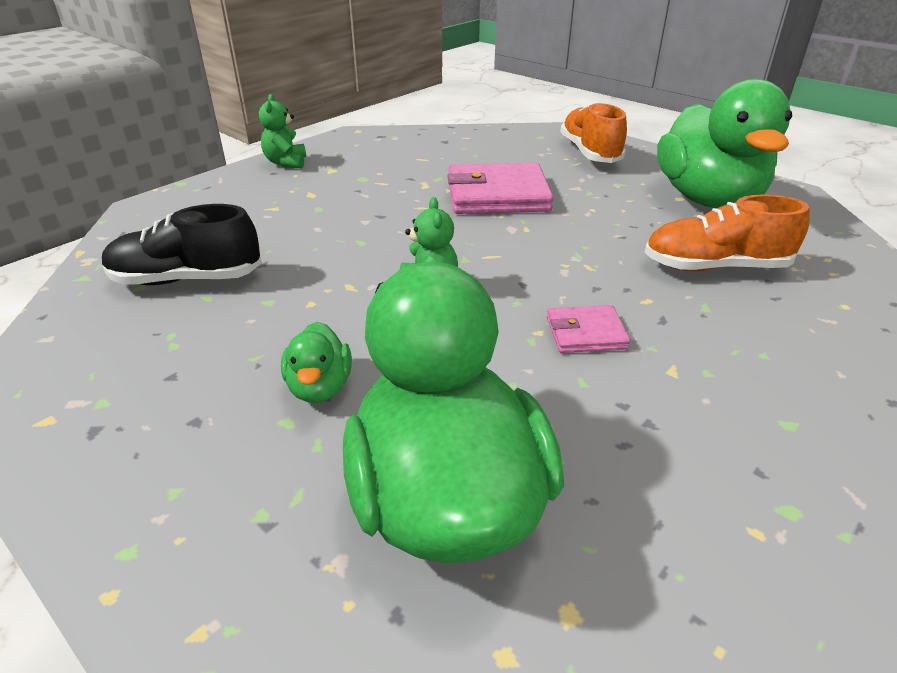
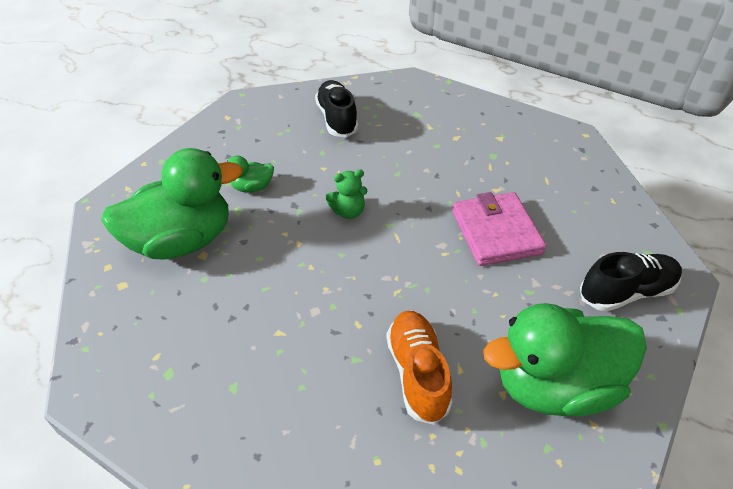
camera: 80 degrees right, 10 degrees up
(286, 163) = (501, 114): green teddy bear -> none
(586, 333) = (312, 289): pink wallet -> none
(590, 152) = (626, 292): orange shoe -> black shoe

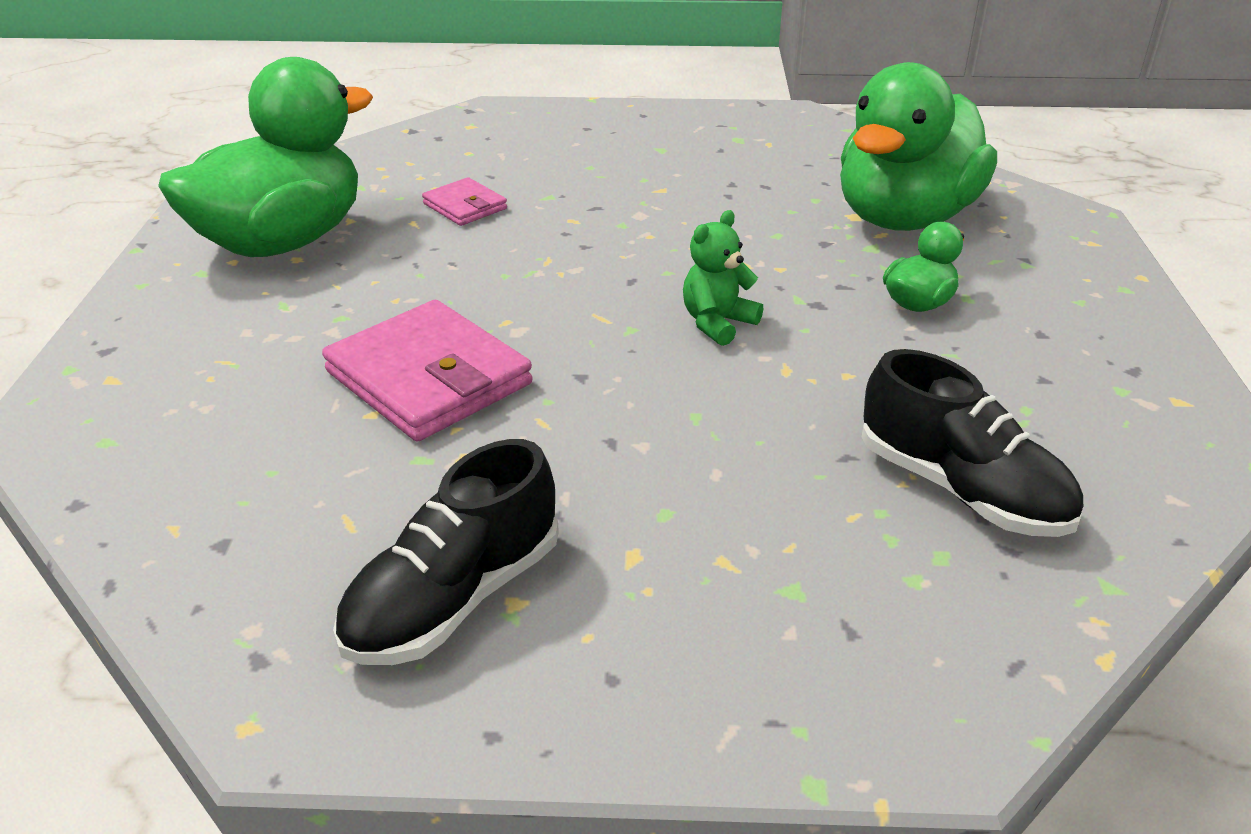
camera: 150 degrees right, 10 degrees down
(417, 373) = (465, 206): orange shoe -> pink wallet
(626, 292) = (164, 364): black shoe -> black shoe (454, 598)

